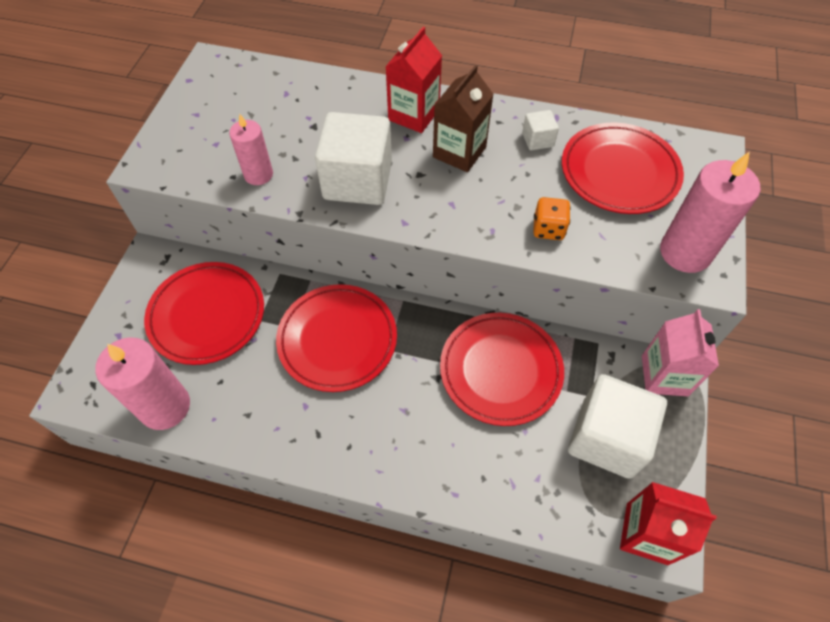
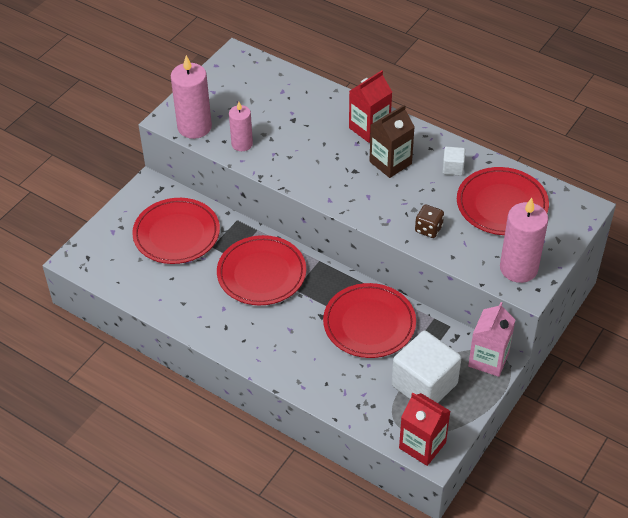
camera: 20 degrees right, 10 degrees down
(165, 406) = (131, 283): pink candle -> pink candle (194, 127)
(357, 181) = (309, 165): white cube -> none
(548, 229) = (428, 229): orange dice -> brown dice

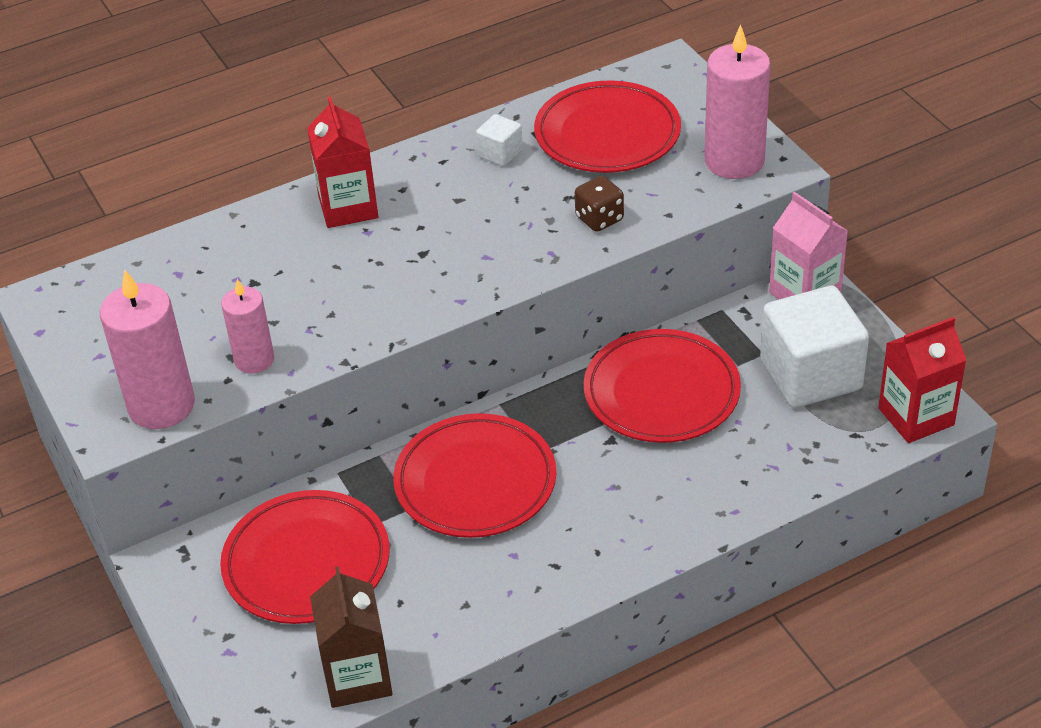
camera: 60 degrees left, 5 degrees down
(390, 163) = (437, 210): brown carton -> brown carton (357, 677)

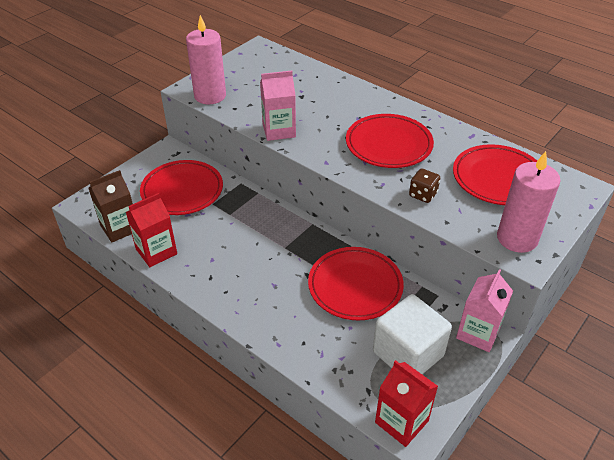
camera: 65 degrees right, 0 degrees up
(254, 360) = (250, 111): pink candle -> none
(337, 336) = (279, 130): none -> pink carton
(348, 207) = (371, 107): red carton -> red carton (156, 251)
(475, 481) = (255, 231): red plate -> red plate (388, 145)
(500, 153) = (449, 144): white cube -> none

